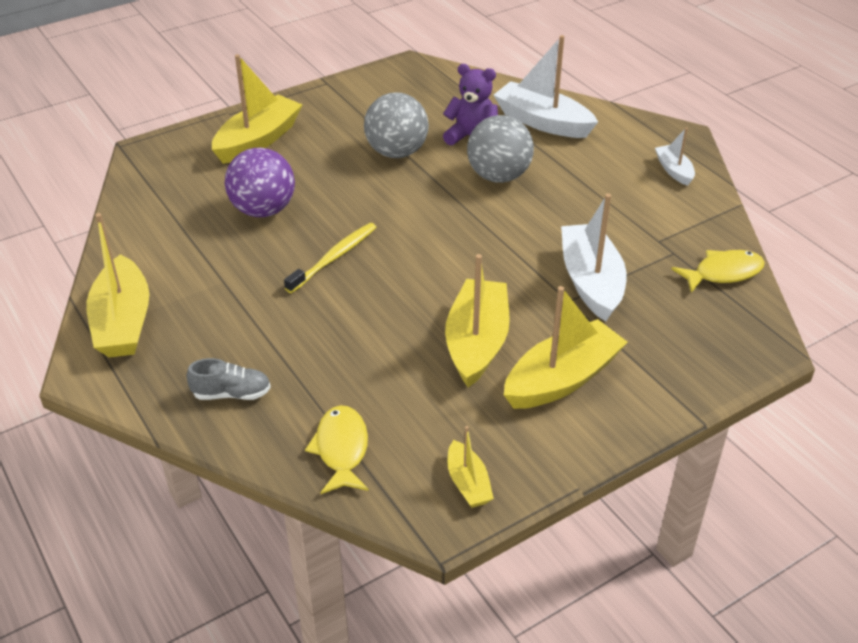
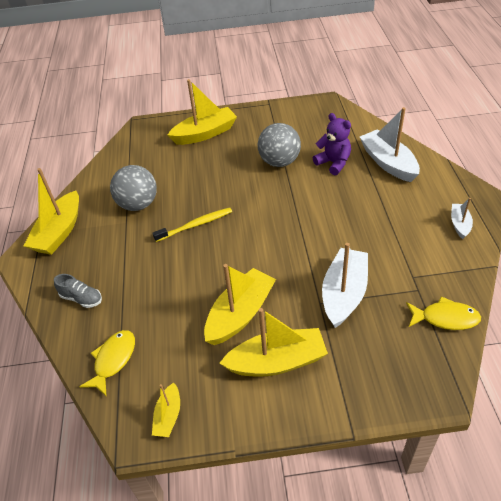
camera: 30 degrees right, 5 degrees up
(263, 210) = (177, 181): purple ball -> none
(498, 176) = (332, 196): grey ball -> grey ball (138, 204)

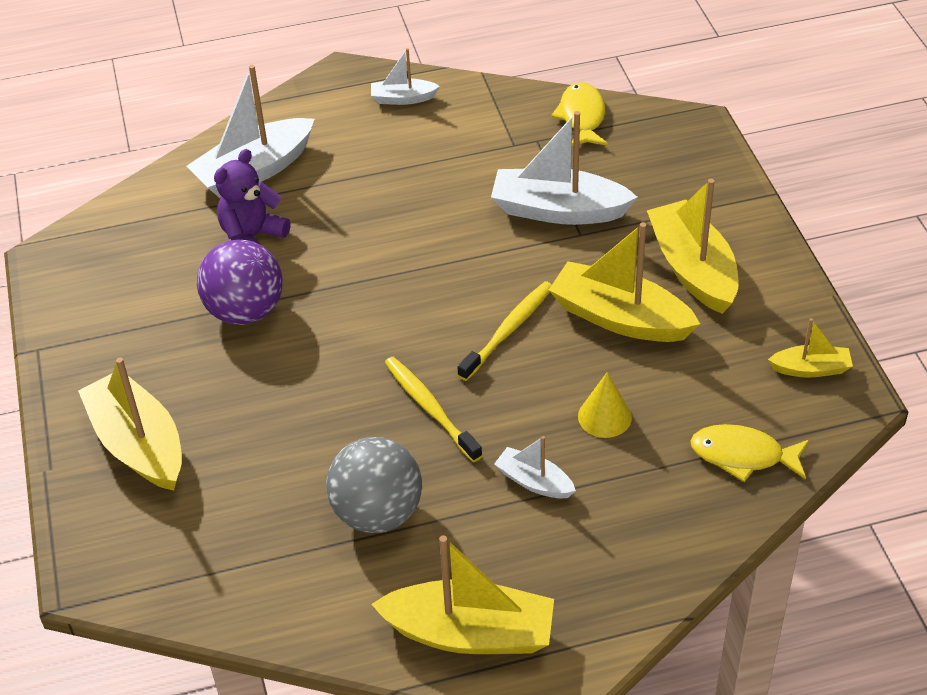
camera: 100 degrees left, 0 degrees up
(81, 298) = (633, 537): grey shoe -> none
(133, 262) = (534, 482): none -> white boat
(166, 296) = (604, 416): none -> yellow cone
(243, 260) = (509, 330): none -> yellow toothbrush
(279, 162) = (245, 311): grey ball -> purple ball

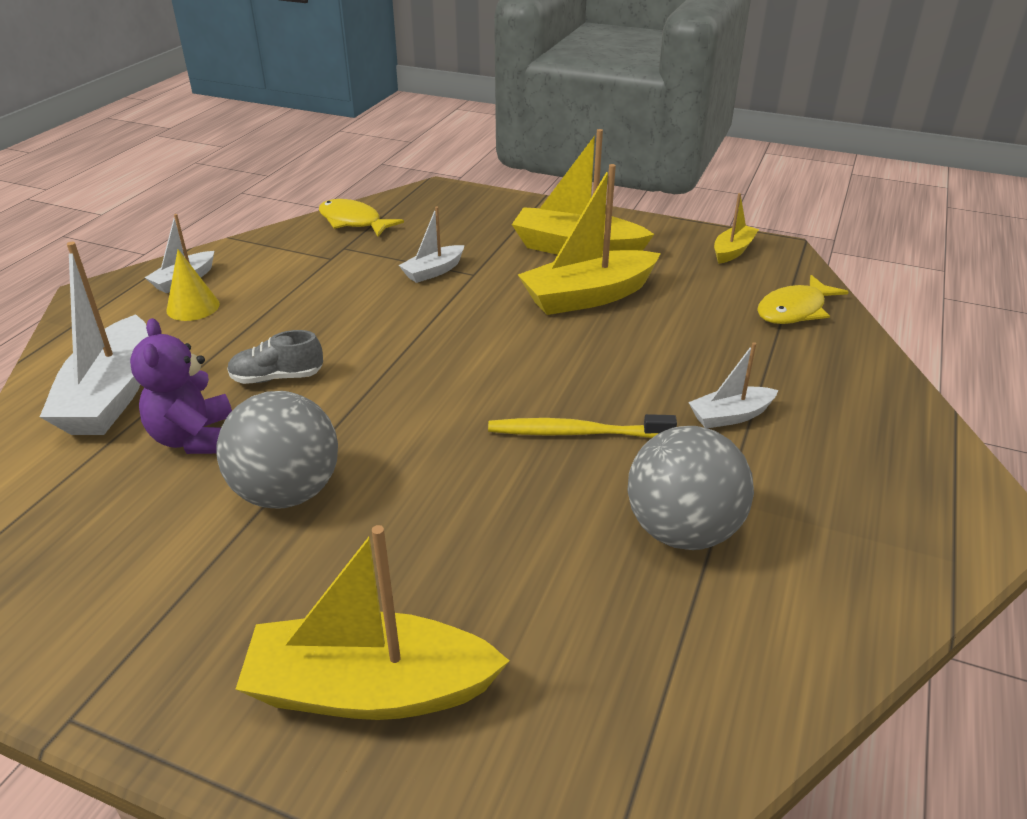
camera: 55 degrees left, 10 degrees down
(245, 311) = (287, 492): purple ball -> grey ball
(343, 227) = (277, 377): none -> grey shoe
(470, 633) = (900, 541): yellow boat -> none
(509, 330) = (533, 350): yellow toothbrush -> none
(558, 210) = (433, 271): white boat -> white boat, size x0.52
(604, 416) = (689, 349): yellow cone -> yellow cone (193, 307)

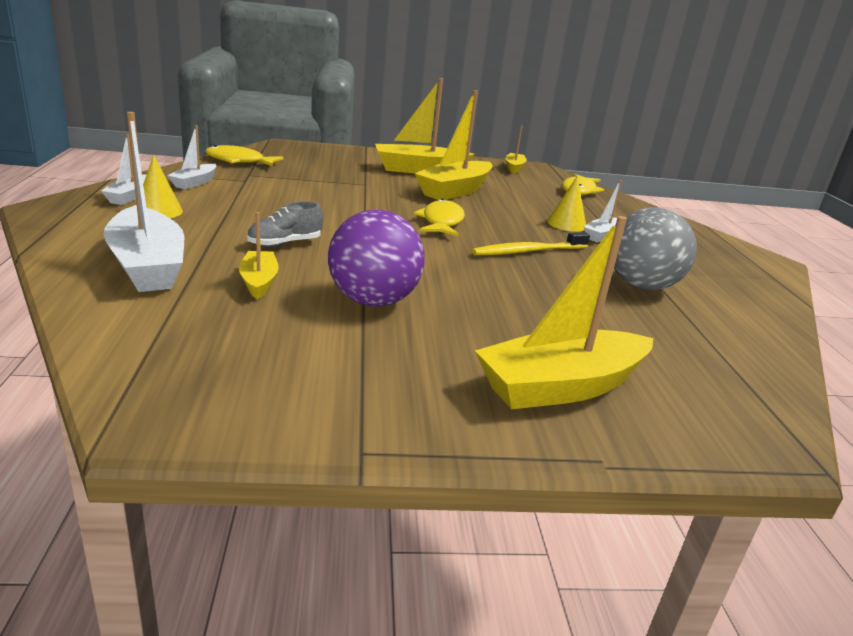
camera: 30 degrees left, 10 degrees down
(195, 438) = (259, 282): purple teddy bear -> yellow boat
(287, 492) = (373, 301): grey ball -> purple ball
(433, 271) = (334, 184): white boat -> white boat (194, 183)
(507, 359) = (441, 222): none -> yellow fish
(695, 383) = (566, 224): none -> yellow cone

